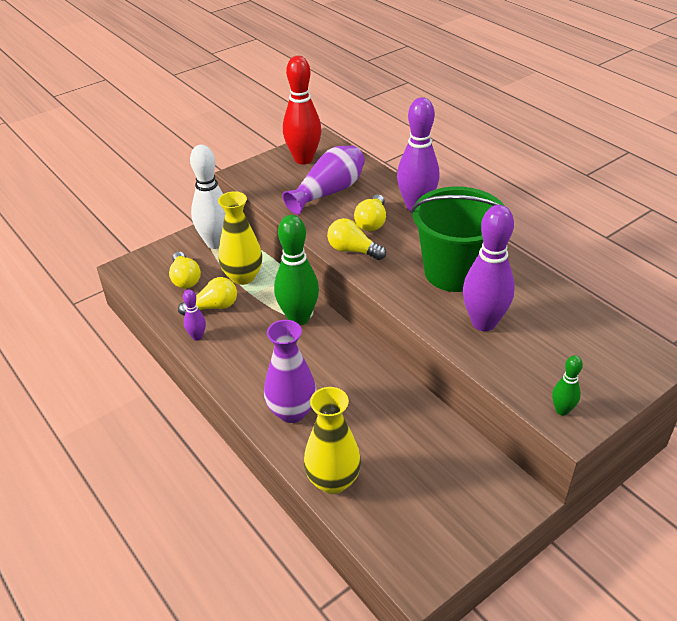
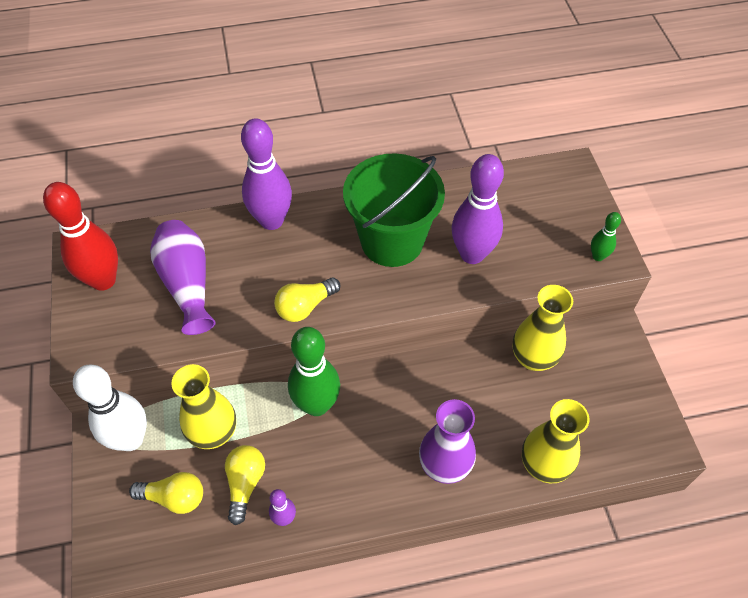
camera: 65 degrees left, 15 degrees up
(372, 222) = (270, 269): yellow light bulb -> none
(440, 438) = (533, 358): none -> yellow vase

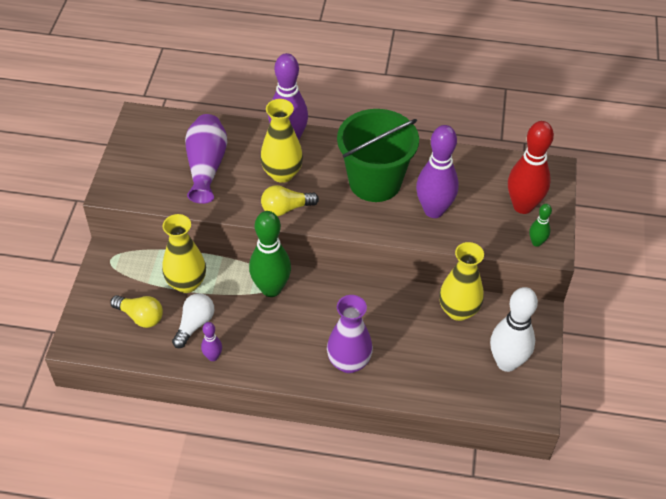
camera: 20 degrees right, 5 degrees down
(103, 280) = (147, 146): red bowling pin -> red bowling pin (523, 206)
(130, 439) = (125, 268): white bowling pin -> white bowling pin (506, 362)
(245, 484) = (194, 324): yellow light bulb -> white light bulb
(544, 465) = (427, 388): yellow vase -> yellow vase (282, 173)

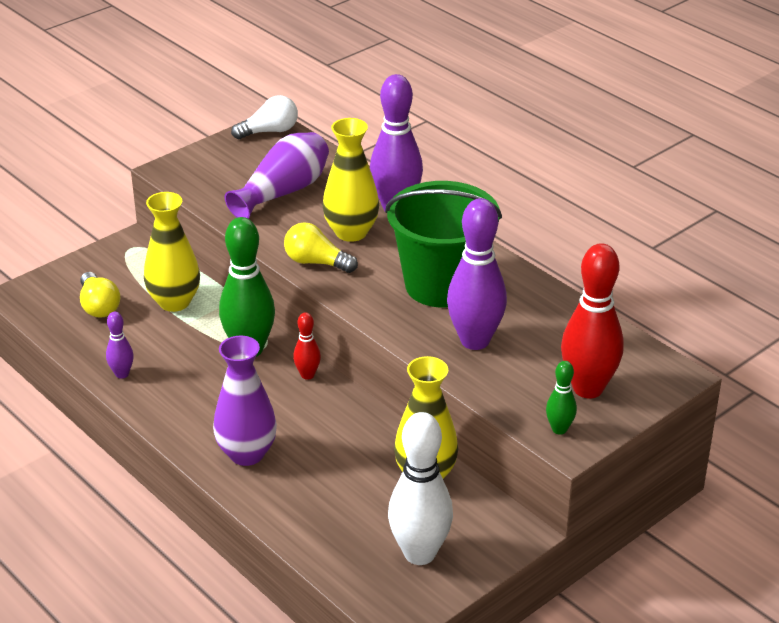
camera: 40 degrees right, 15 degrees down
(194, 324) = (139, 339): white light bulb -> white light bulb (269, 131)
(324, 285) = (307, 375): none -> red bowling pin

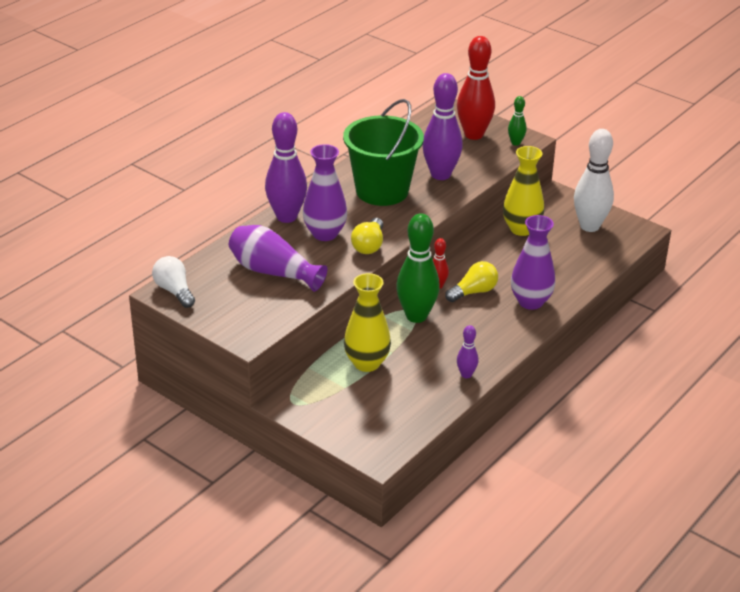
camera: 100 degrees left, 0 degrees up
(99, 306) = (383, 404): yellow light bulb -> yellow light bulb (473, 292)
(351, 232) = (325, 234): yellow vase -> purple vase

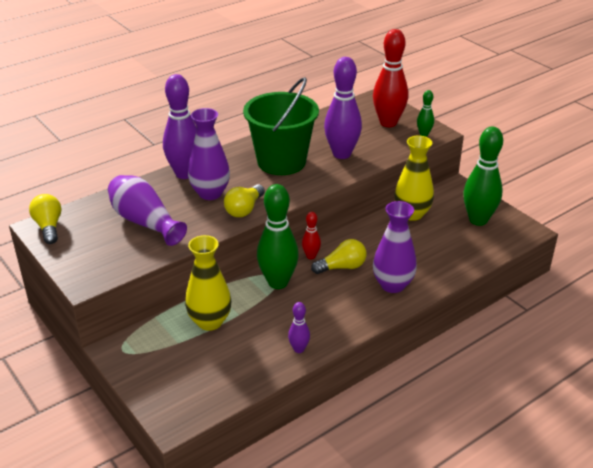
camera: 15 degrees right, 0 degrees up
(174, 291) = (49, 227): white light bulb -> yellow light bulb
(589, 226) = (478, 220): white bowling pin -> green bowling pin

